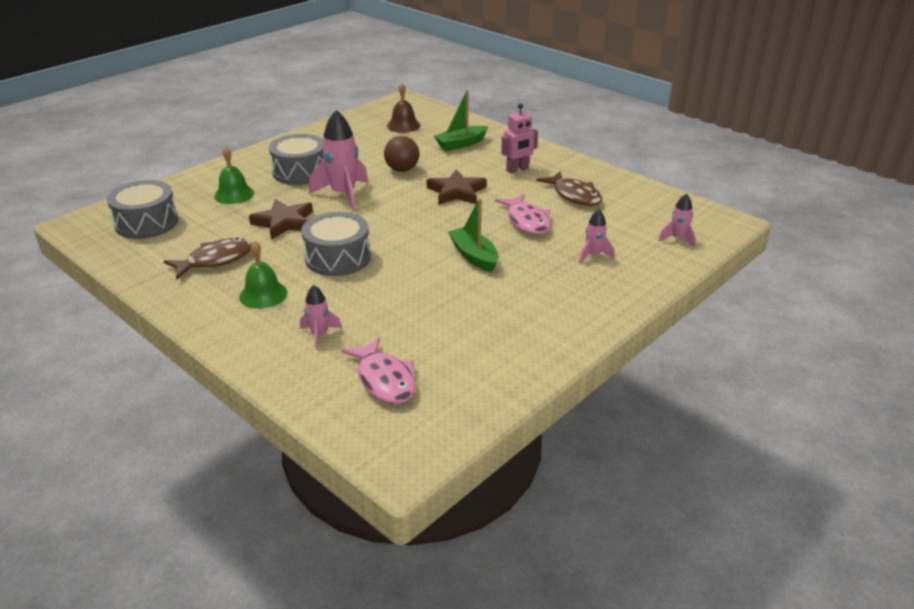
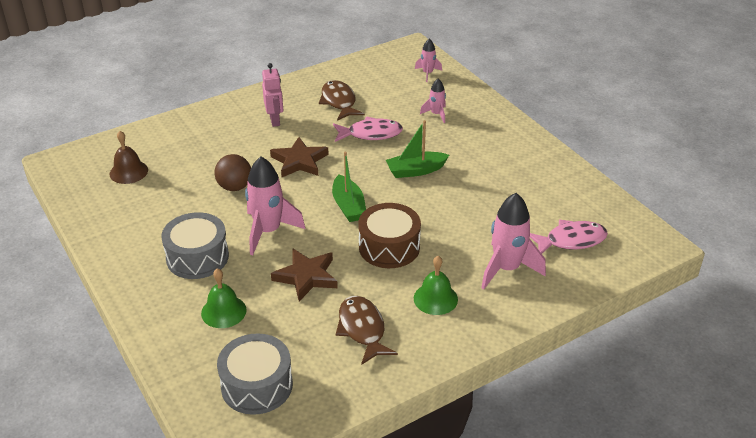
camera: 75 degrees left, 5 degrees up
(319, 335) = (506, 269): pink rocket -> pink rocket, size x1.90
(338, 258) = (389, 247): grey drum -> brown drum
(461, 144) = (200, 142): green boat -> green boat (348, 206)
(574, 195) = (339, 102): brown fish -> brown fish turned 90 degrees counterclockwise

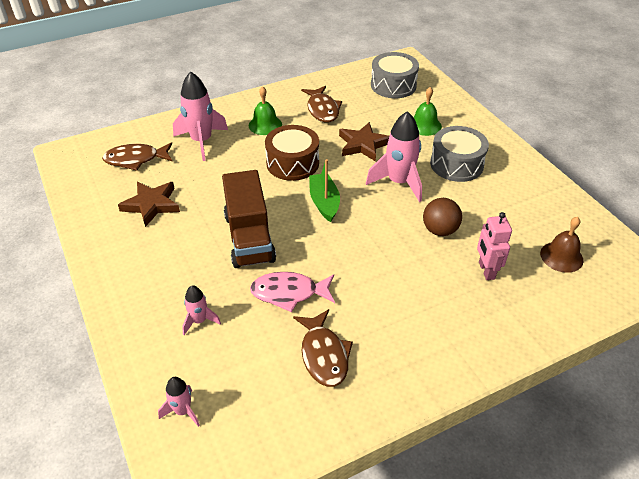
camera: 175 degrees left, 5 degrees up
(275, 120) = (409, 325): pink robot -> pink robot (486, 270)
(299, 161) = (374, 258): brown star -> brown star (151, 205)
(415, 171) = (249, 238): green boat -> brown truck
(571, 240) = (136, 159): pink fish -> brown fish

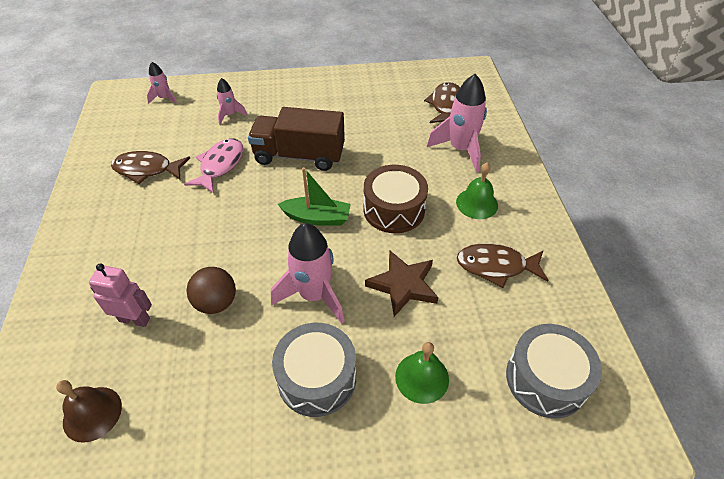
camera: 110 degrees right, 5 degrees up
(151, 205) = (375, 107): brown star -> none

